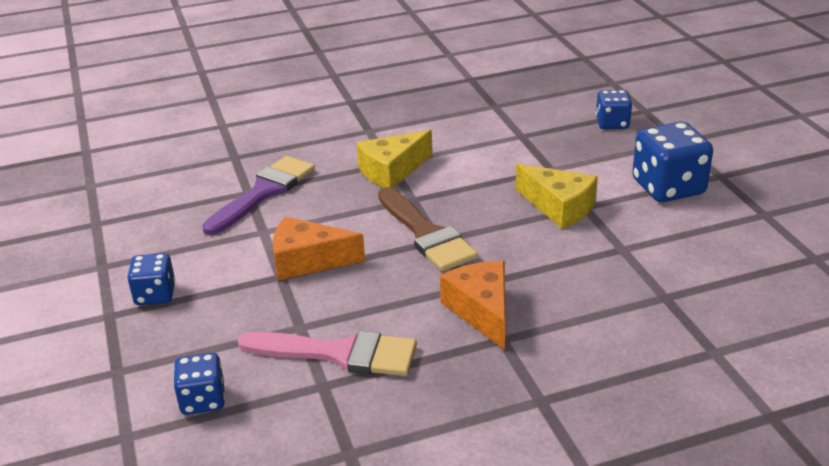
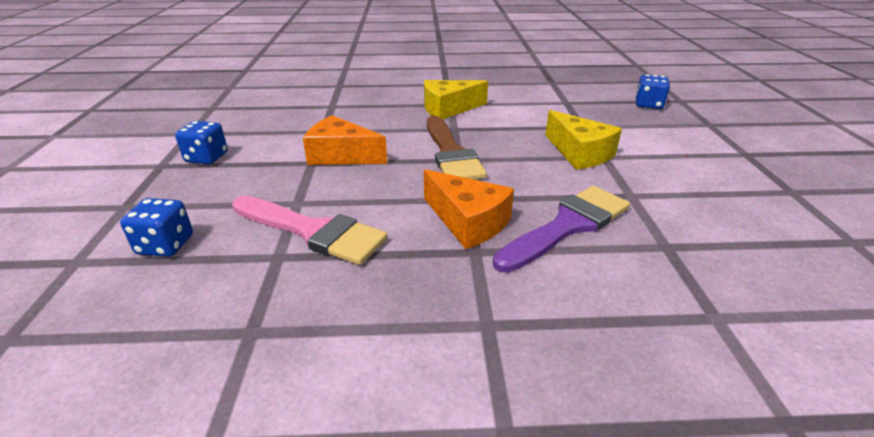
camera: 15 degrees right, 0 degrees up
(263, 192) = (342, 108): purple brush -> purple brush (567, 226)
(482, 311) = (468, 222): orange cheese -> orange cheese turned 135 degrees clockwise
(668, 187) = (690, 155): blue dice -> none

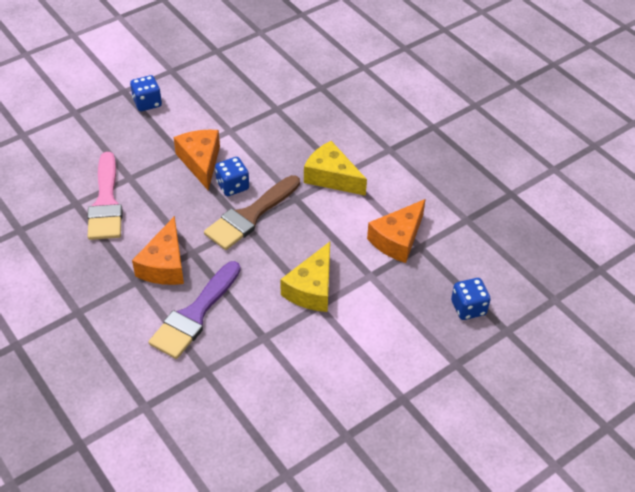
camera: 55 degrees right, 15 degrees up
(165, 245) = (55, 155): blue dice -> blue dice (232, 186)
(550, 106) = (397, 239): none -> orange cheese
(567, 226) = (194, 315): purple brush -> purple brush turned 105 degrees clockwise

